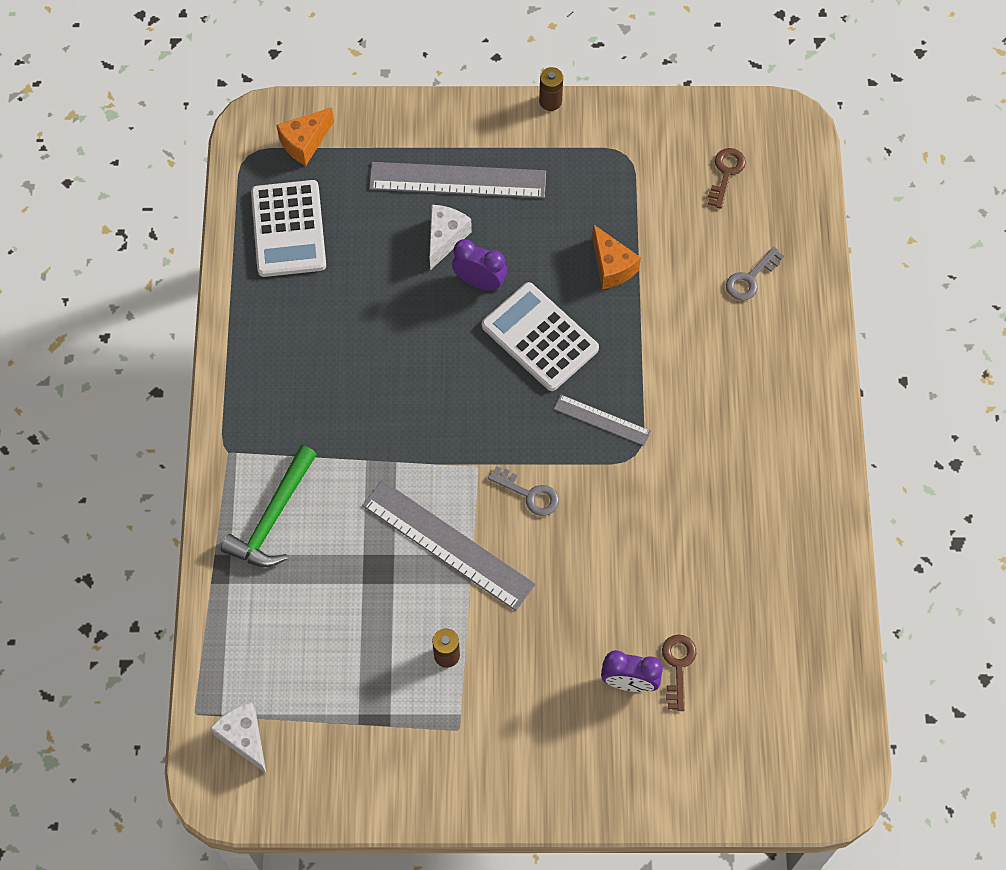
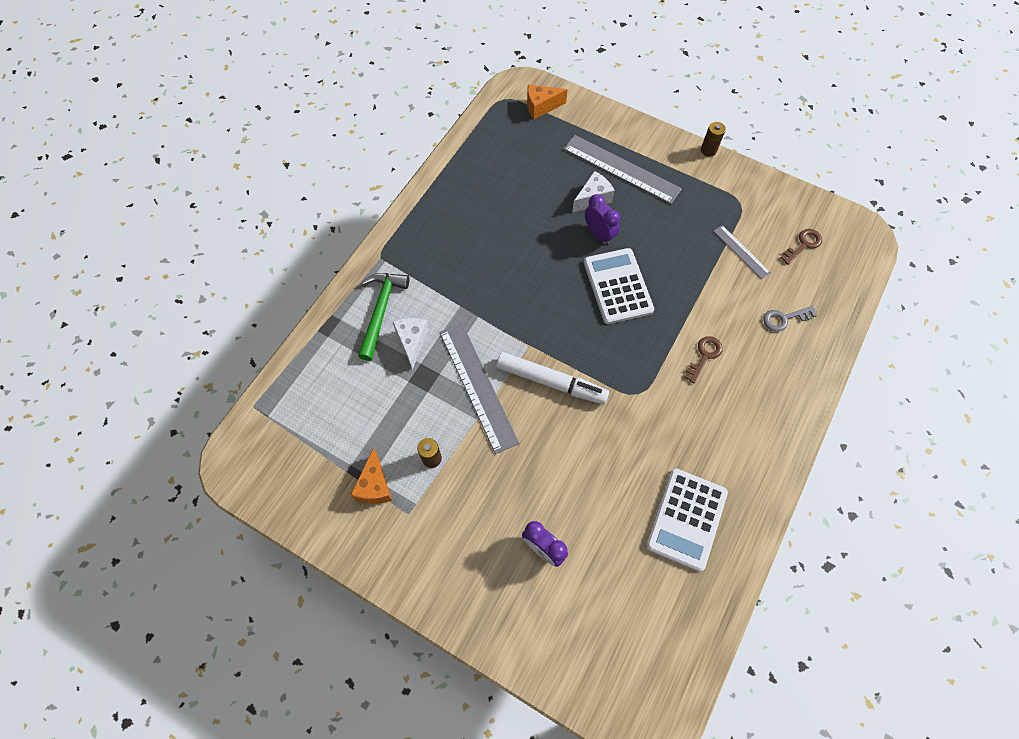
camera: 30 degrees right, 0 degrees up
(244, 738) = (271, 439): white cheese -> white cheese (412, 342)
(273, 517) = (381, 311): green hammer -> green hammer turned 135 degrees clockwise
(288, 229) = (500, 149): white calculator -> white calculator (686, 519)
(529, 494) = (551, 382): grey key -> white marker
(602, 420) = (628, 359): grey ruler -> grey ruler (741, 252)
(611, 266) = (691, 266): orange cheese -> orange cheese (374, 486)
(678, 666) = (584, 556): brown key -> brown key (704, 356)

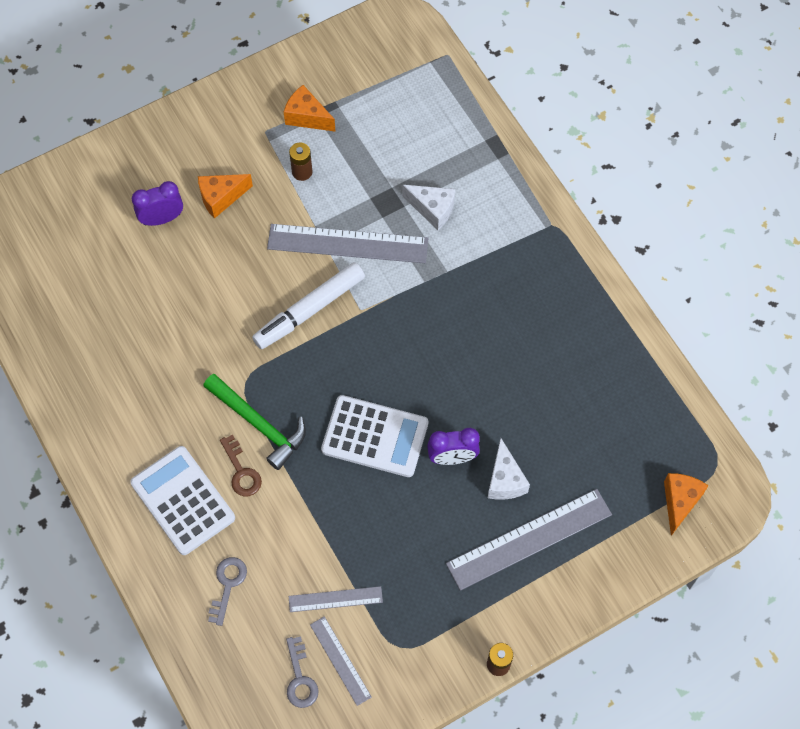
camera: 120 degrees right, 0 degrees up
(381, 311) = (486, 198): green hammer -> green hammer (259, 424)
(494, 510) = (221, 198): none -> orange cheese
(686, 519) = (103, 348): white calculator -> white calculator (183, 500)
(774, 229) = (340, 660): none -> grey ruler
(803, 245) = (300, 678): brown key -> grey key

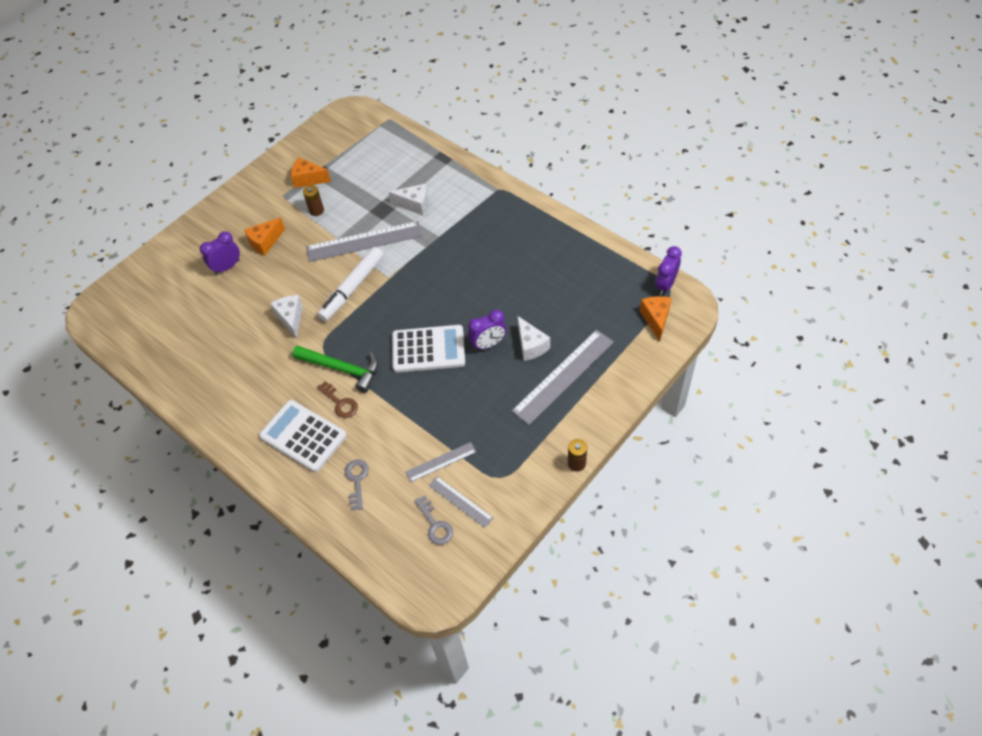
camera: 15 degrees left, 10 degrees down
(219, 327) = (291, 318): none -> white cheese
(713, 456) = (665, 285): none -> purple clock

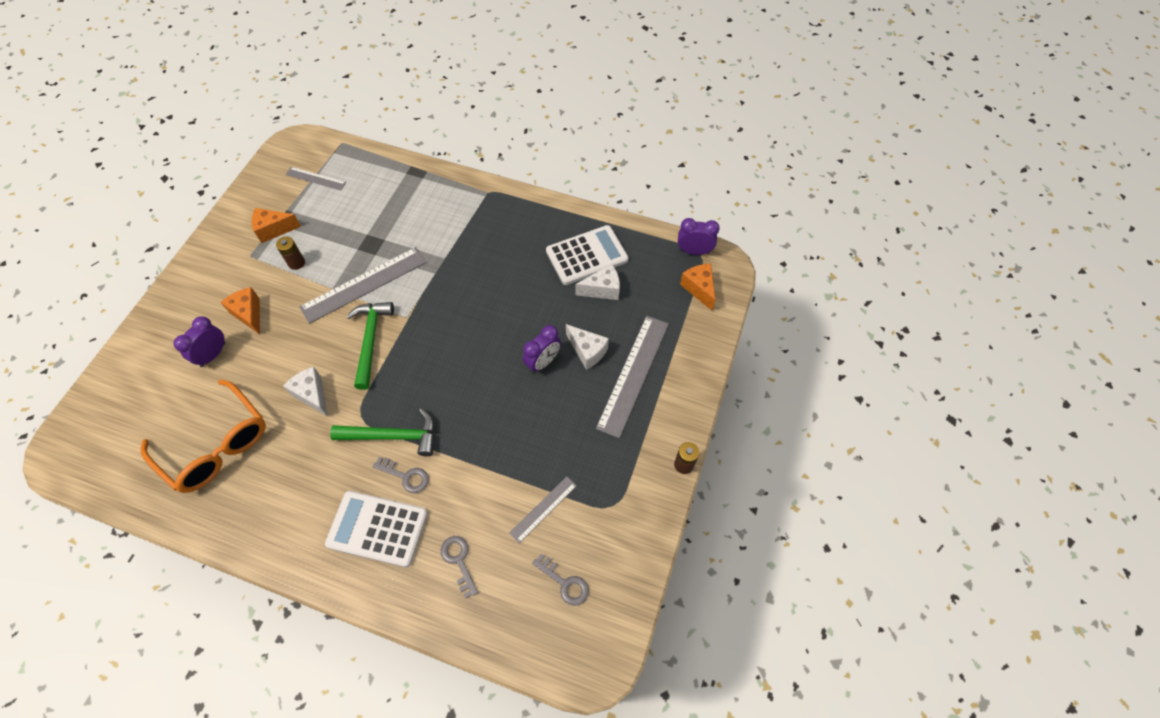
camera: 25 degrees left, 5 degrees up
(205, 337) = (216, 445): none -> orange glasses
(265, 242) = (249, 314): orange cheese -> orange cheese turned 120 degrees clockwise
(340, 403) = (406, 476): brown key -> grey key
(352, 288) = (370, 340): white marker -> green hammer
(414, 205) = (405, 230): white cheese -> white cheese (602, 289)
(428, 349) = (481, 386): white calculator -> white calculator (587, 255)
(460, 501) = (581, 547): grey ruler -> grey ruler (316, 178)
(665, 285) = (694, 251): purple clock -> purple clock turned 90 degrees clockwise

